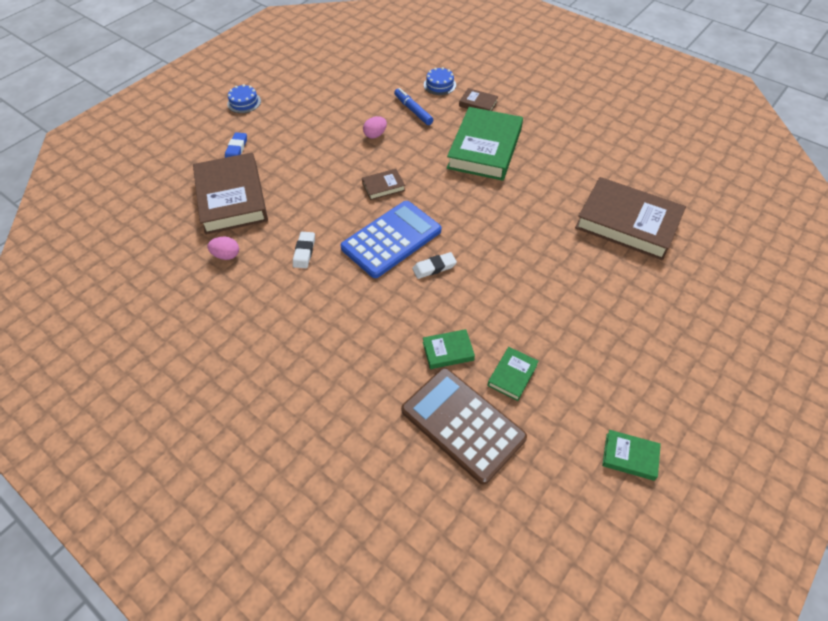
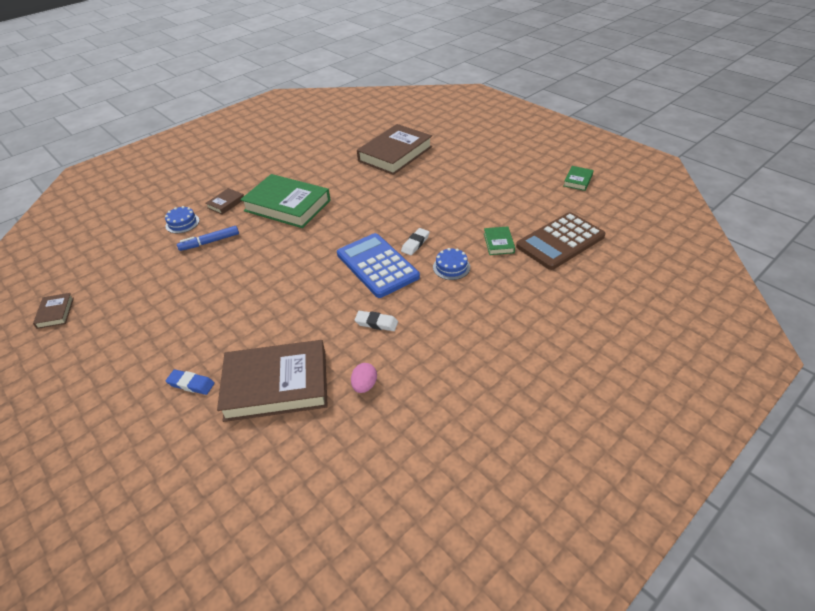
camera: 80 degrees left, 10 degrees down
(244, 102) = (102, 380): blue cake -> blue cake (451, 267)
(375, 135) = (232, 269): pink egg -> none
(383, 186) = (308, 267): brown book -> brown book (55, 313)
(434, 267) = (415, 244): white eraser -> white eraser turned 45 degrees clockwise
(512, 375) = (520, 216): green book -> none

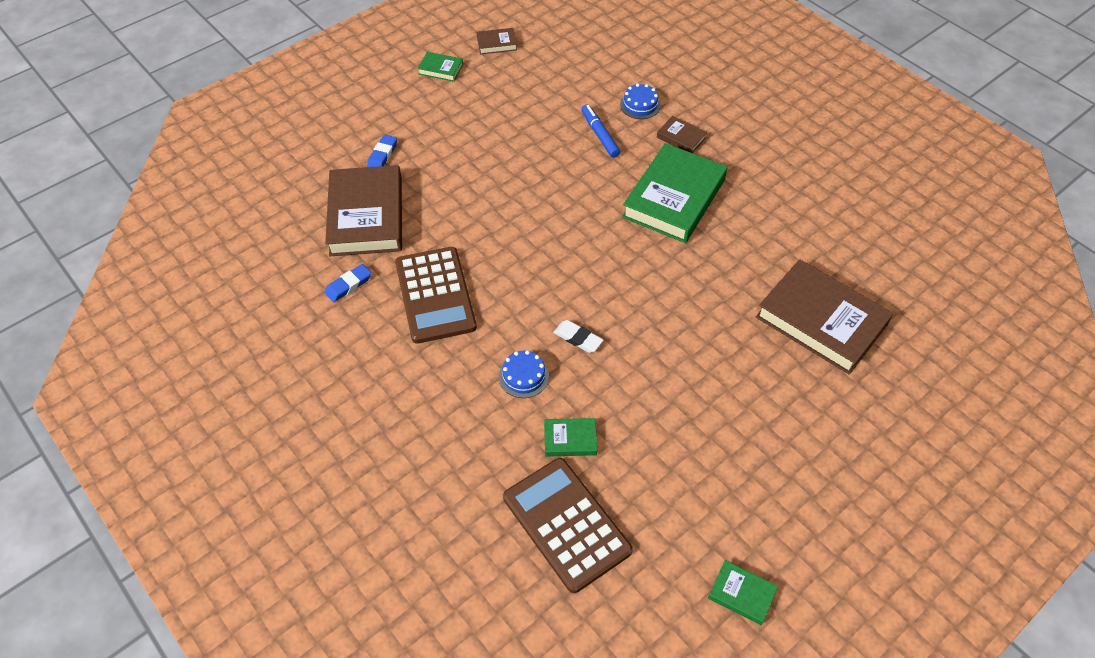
camera: 90 degrees right, 10 degrees up
(74, 352) = (440, 69): none -> green book
(364, 385) = (348, 285): pink egg -> blue eraser
(376, 323) = (435, 295): white eraser -> brown calculator
(377, 265) = (537, 296): blue calculator -> none

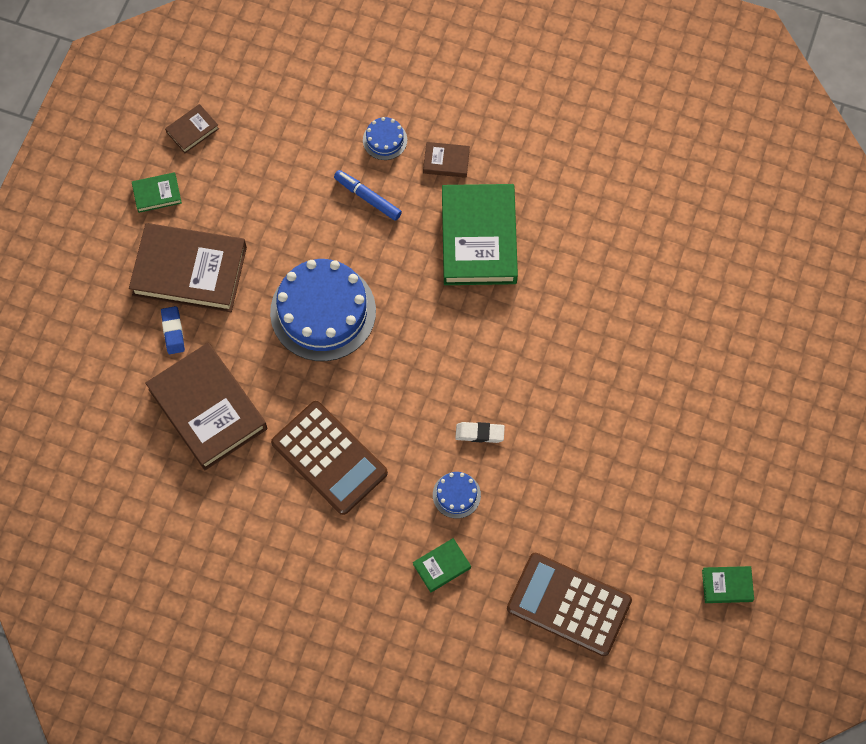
camera: 30 degrees left, 15 degrees up
(348, 285) = (244, 490): blue eraser -> none
(508, 192) = (323, 311): none -> blue cake
(570, 439) = (529, 531): green book -> green book (442, 566)
(821, 321) = (670, 305): brown book -> brown book (189, 271)

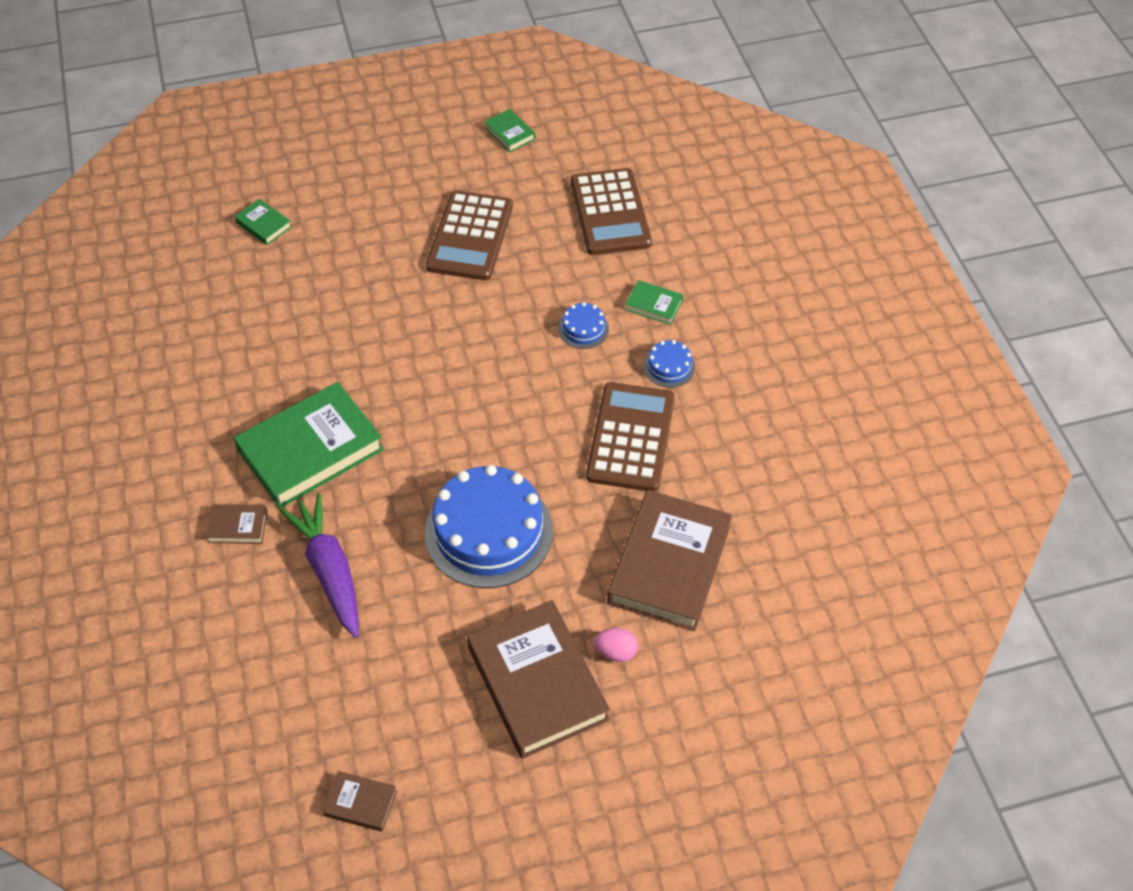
camera: 125 degrees left, 15 degrees down
(157, 194) = (469, 783): green book -> green book (263, 225)
(173, 331) = (616, 652): blue eraser -> pink egg
(368, 198) = (329, 571): blue marker -> purple carrot
(385, 140) = (246, 597): blue cake -> blue cake (669, 367)
(446, 161) = (237, 526): brown book -> brown book turned 60 degrees counterclockwise
(479, 433) = (513, 343): white eraser -> none
(618, 473) = (470, 236): none -> brown calculator

